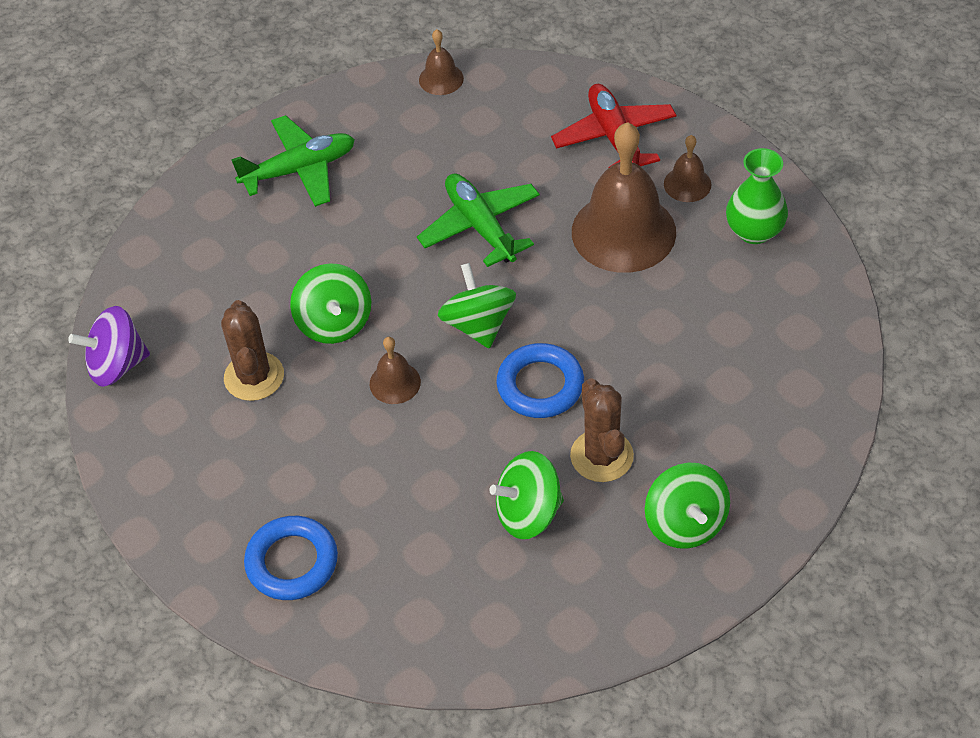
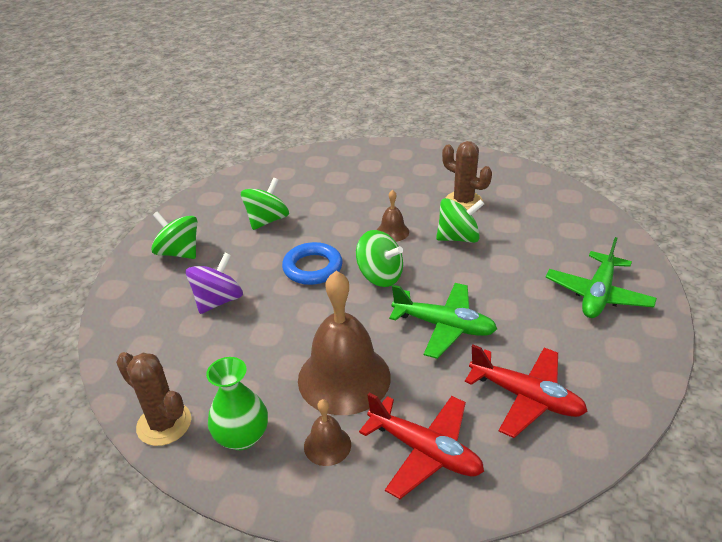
camera: 140 degrees right, 15 degrees down
(117, 365) = (530, 176): purple spinning top -> purple spinning top (218, 301)
(292, 562) = (357, 163): blue ring -> none
(334, 323) = (458, 238): green spinning top -> green spinning top turned 135 degrees clockwise
(441, 79) = (615, 415): brown bell -> none
(489, 127) = (526, 397): none -> red plane
(601, 456) = (248, 256): brown cactus -> brown cactus (164, 424)

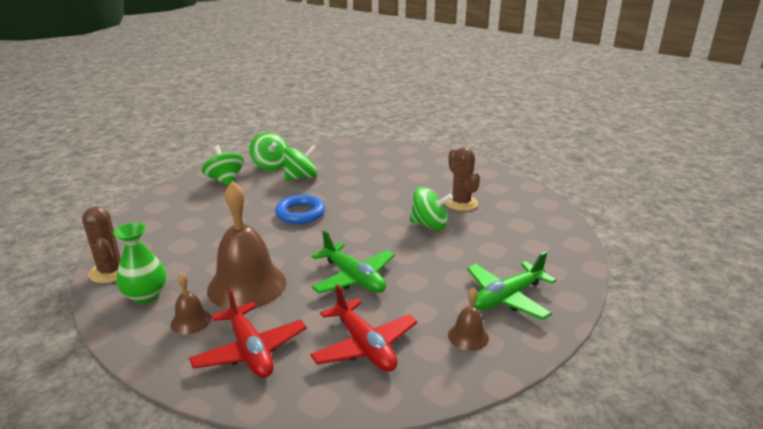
camera: 25 degrees right, 10 degrees down
(218, 301) = (218, 214): purple spinning top -> none
(380, 276) = (342, 232): green spinning top -> green spinning top (271, 166)
(392, 232) = (382, 207): brown bell -> brown bell (468, 336)

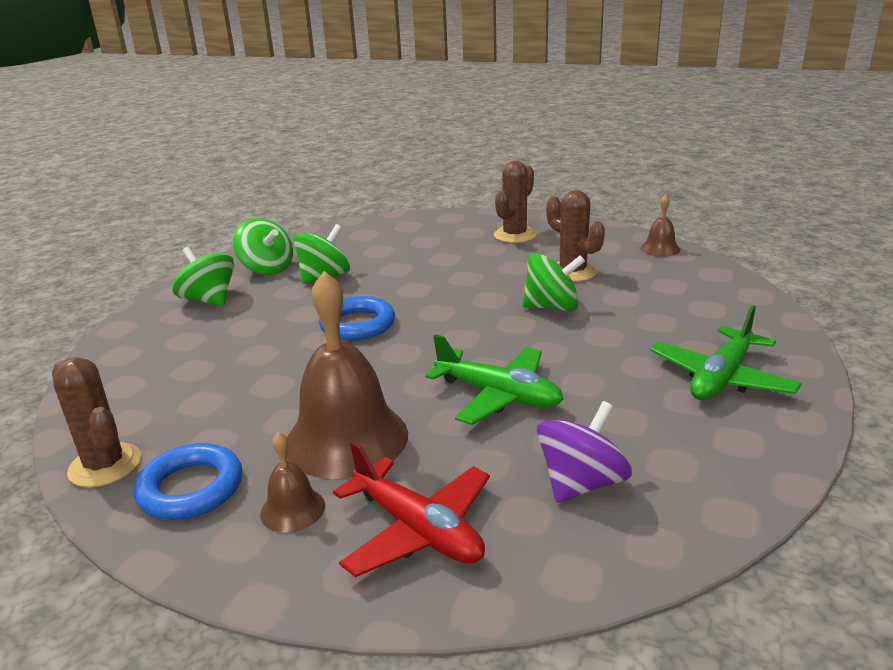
camera: 15 degrees left, 0 degrees up
(146, 295) = (191, 488): green vase -> blue ring
(364, 346) = (581, 483): red plane -> purple spinning top
(441, 169) = (515, 235): none -> brown cactus
(468, 336) = (710, 438): brown bell -> brown bell (660, 249)

